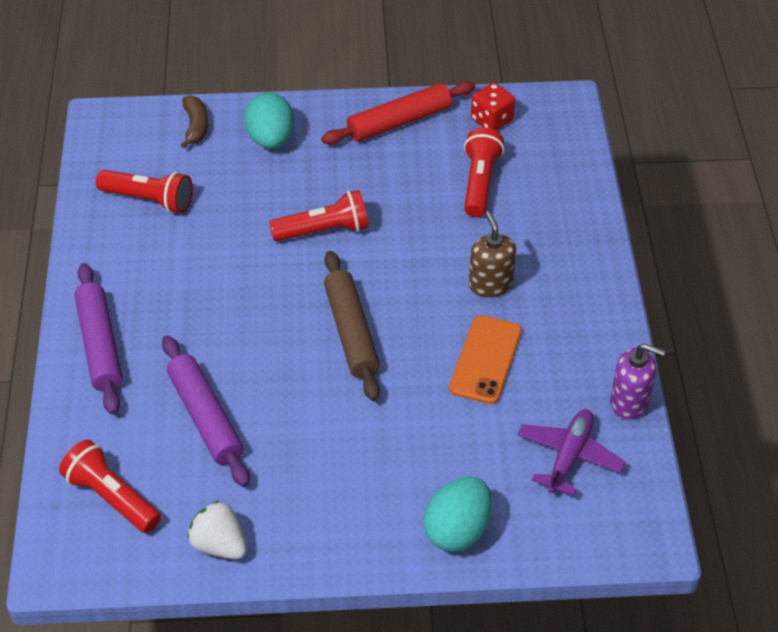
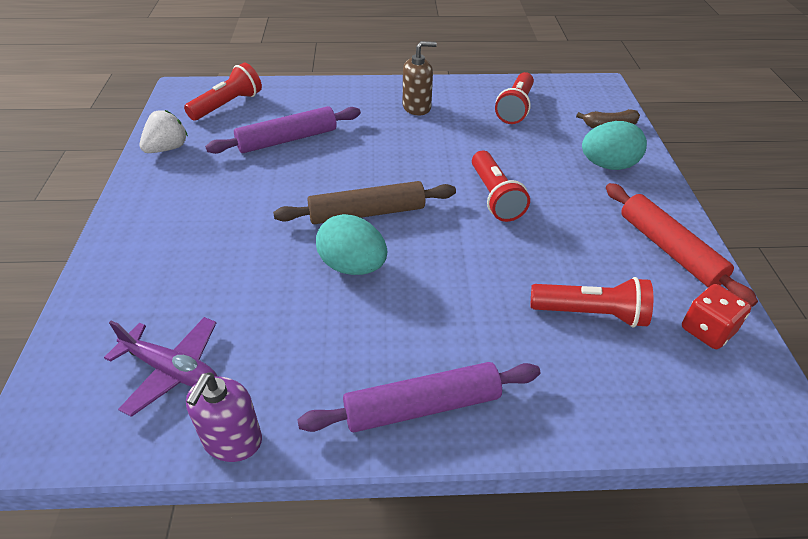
camera: 90 degrees right, 5 degrees down
(100, 345) = (365, 95): purple rolling pin -> purple rolling pin (422, 406)
(457, 530) = (119, 276): turquoise egg -> turquoise egg (352, 266)
(485, 360) = (321, 306): orange phone -> none
(490, 284) = (428, 315): brown soap dispenser -> brown soap dispenser (417, 107)

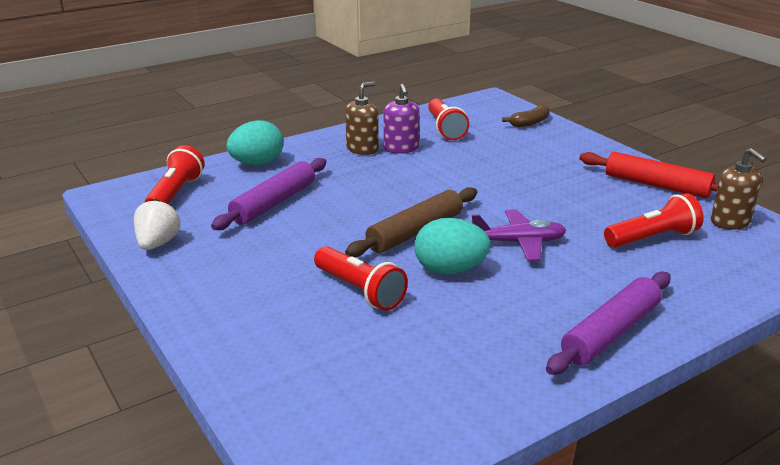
camera: 30 degrees left, 15 degrees down
(171, 370) = (390, 391): purple plane -> purple plane (519, 243)
(232, 440) = (502, 411): purple soap dispenser -> purple soap dispenser (401, 148)
(495, 197) = (502, 191): red flashlight -> red flashlight (360, 291)
(608, 165) = (558, 147): turquoise egg -> turquoise egg (257, 163)
(707, 330) = (730, 222): red dice -> brown soap dispenser

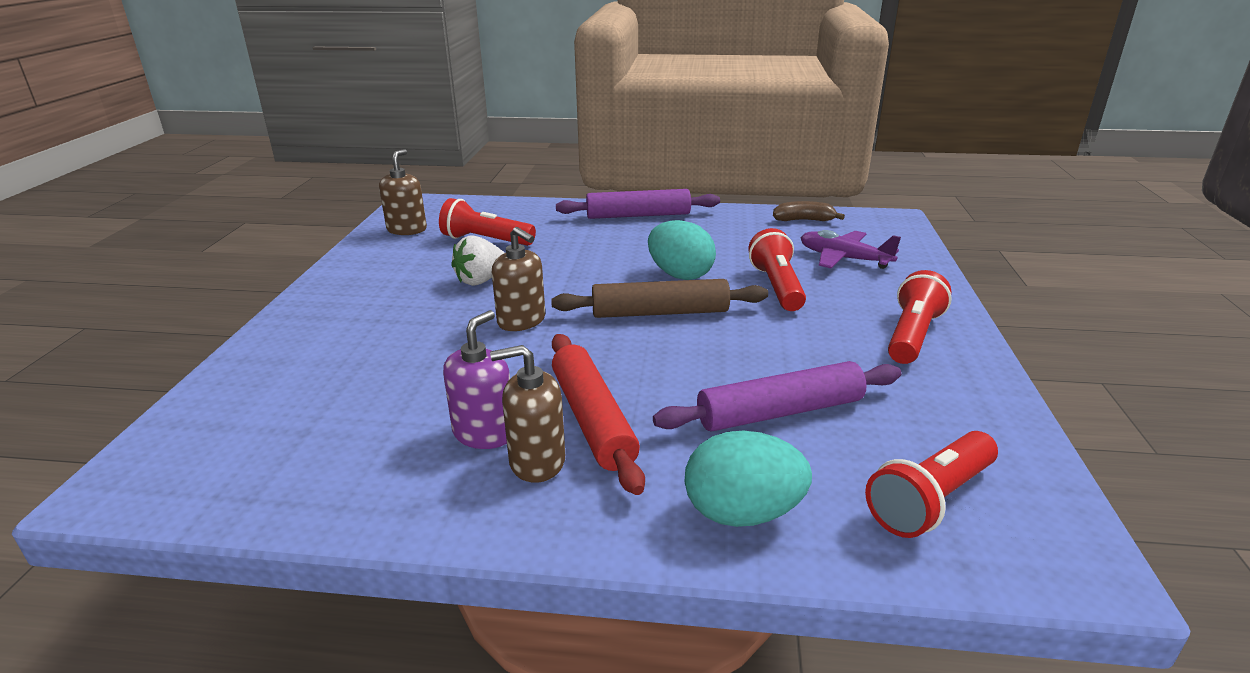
camera: 140 degrees left, 0 degrees up
(158, 243) = (978, 411): white strawberry -> white strawberry (481, 280)
(445, 129) = (352, 443): red flashlight -> red flashlight (912, 335)
(486, 194) = (521, 321): none -> brown soap dispenser
(519, 243) = (588, 272): purple plane -> purple plane (844, 259)
(530, 123) = (235, 395): brown banana -> brown banana (804, 220)
(657, 185) = (366, 268): red rolling pin -> red rolling pin (592, 419)

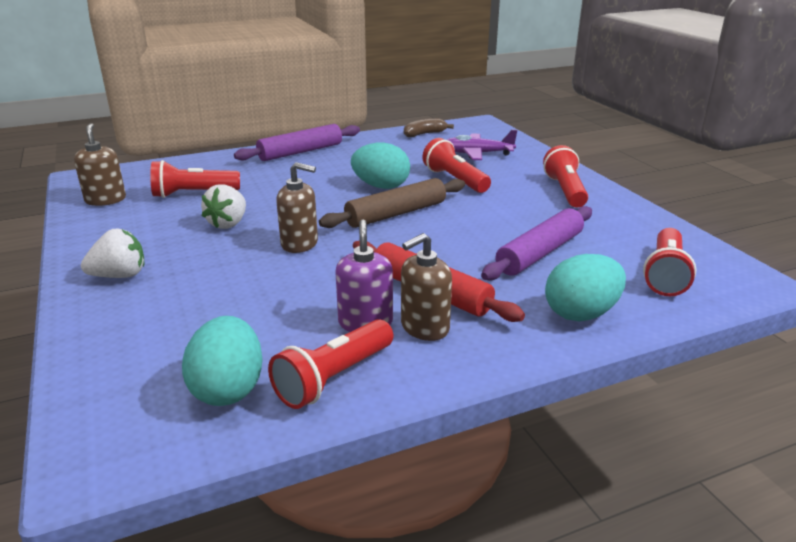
camera: 30 degrees left, 0 degrees up
(287, 459) = (228, 389): none -> turquoise egg
(334, 310) = (120, 275): none -> white strawberry
(384, 485) = (333, 378): none -> red flashlight

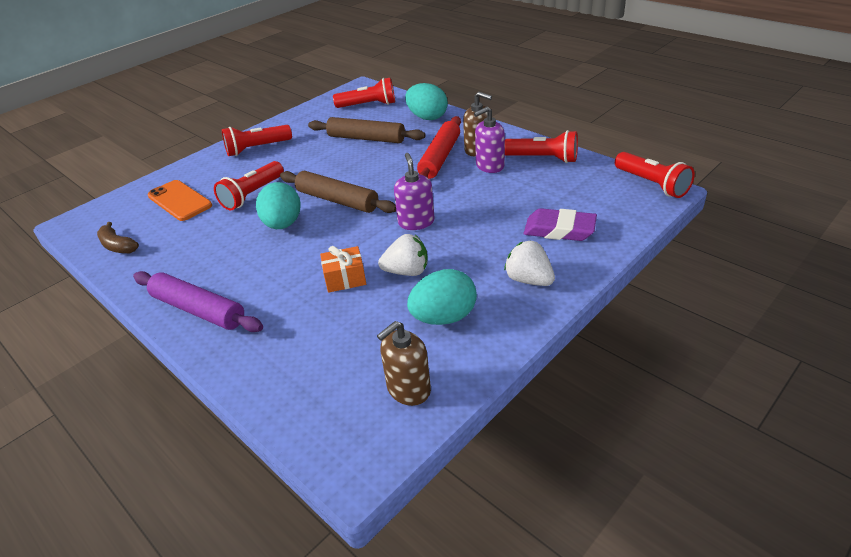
camera: 110 degrees left, 10 degrees up
(159, 323) = (559, 230): none -> purple eraser
(193, 194) = (356, 328): red flashlight -> red flashlight (652, 184)
(228, 389) = (582, 181): turquoise egg -> turquoise egg (444, 317)
(259, 199) = (345, 279): none -> orange gift
(300, 244) = (416, 222): brown soap dispenser -> purple soap dispenser
(477, 154) = (179, 201): purple plane -> orange phone
(539, 253) = (366, 138): purple rolling pin -> brown rolling pin

